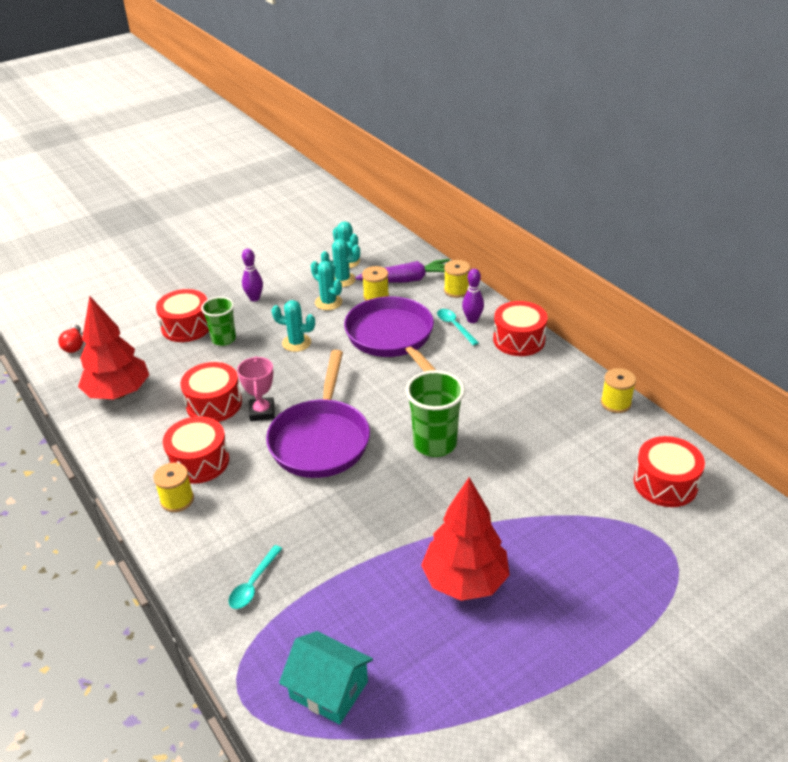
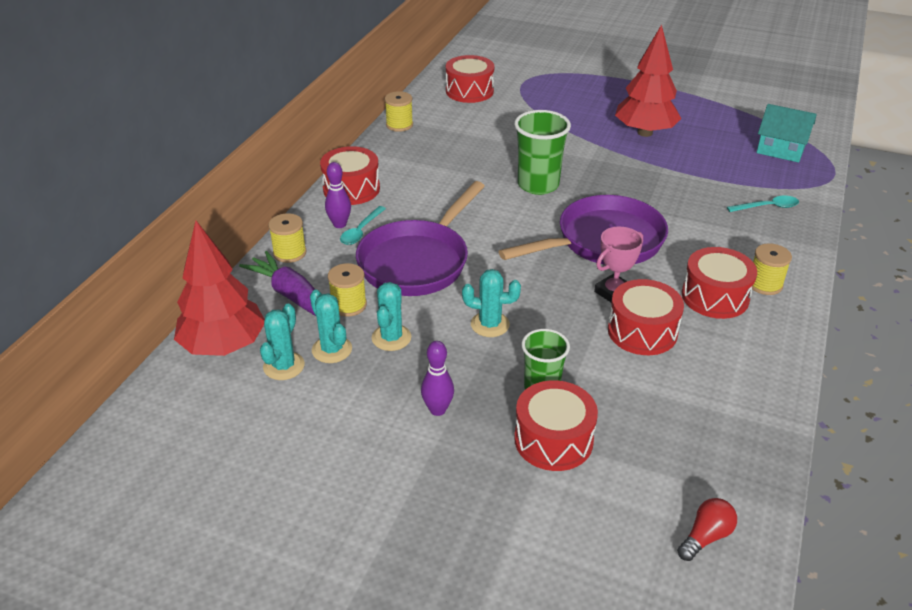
camera: 125 degrees left, 0 degrees up
(119, 393) = (717, 418): red tree -> red tree (224, 346)
(296, 343) = (490, 324): turquoise cactus -> turquoise cactus turned 60 degrees counterclockwise
(329, 689) = (781, 149): turquoise house -> turquoise house turned 60 degrees counterclockwise

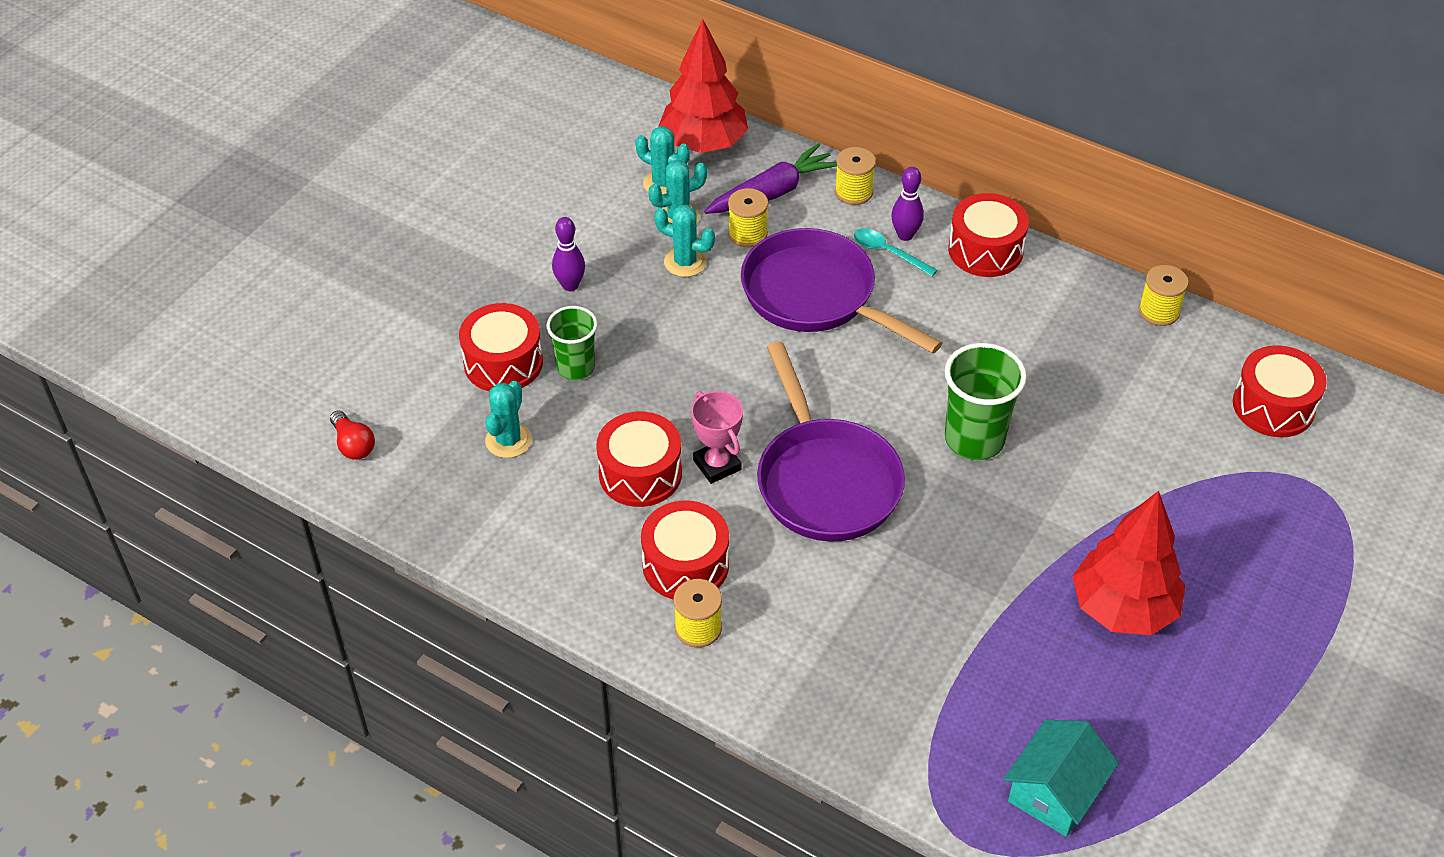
camera: 100 degrees right, 10 degrees up
(490, 324) = (686, 342): turquoise cactus -> turquoise cactus (508, 440)
(767, 207) = (879, 702): turquoise spoon -> none

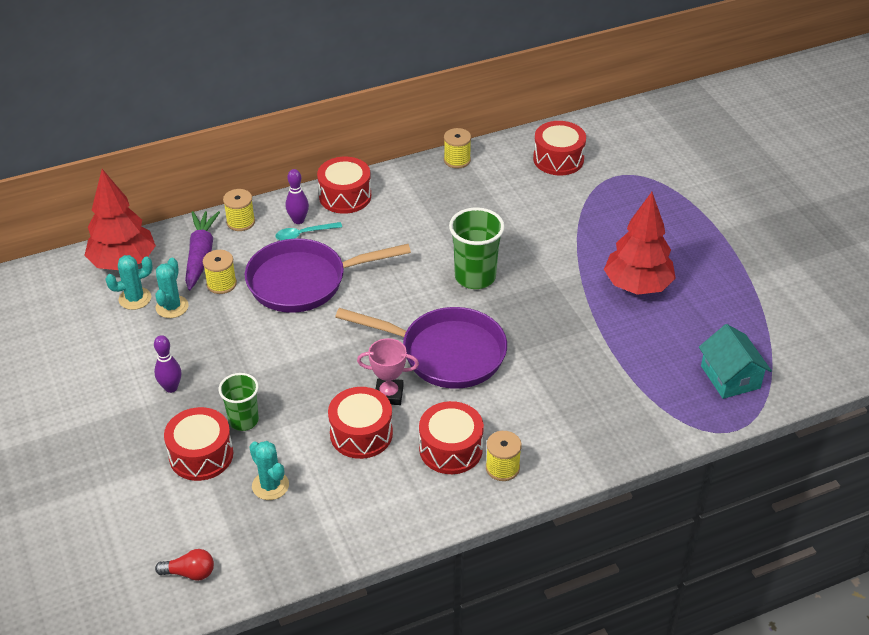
camera: 55 degrees left, 5 degrees down
(685, 262) = (213, 323): turquoise cactus -> none

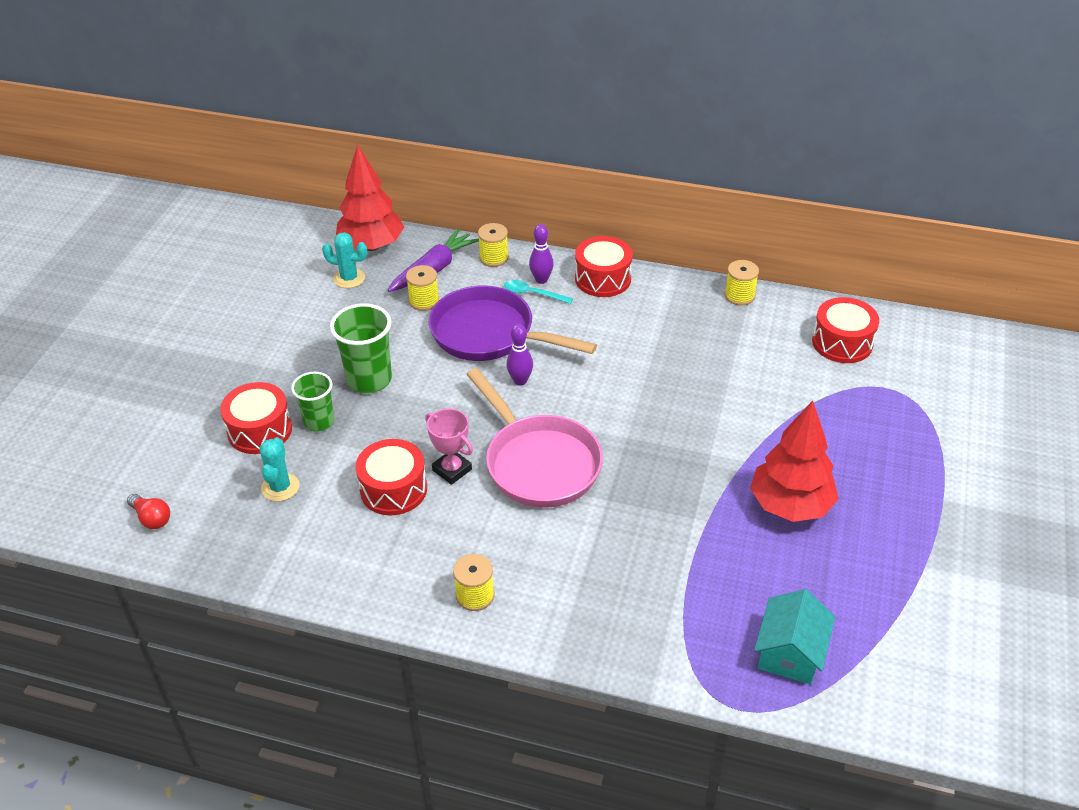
camera: 40 degrees right, 0 degrees up
(171, 388) = (297, 363): purple bowling pin -> purple bowling pin (520, 381)
(172, 307) = (368, 299): turquoise cactus -> none
(445, 353) = (539, 463): purple pan -> pink pan
(451, 449) = (450, 549): red drum -> none
(475, 277) = (640, 410): green cup -> green cup (369, 380)

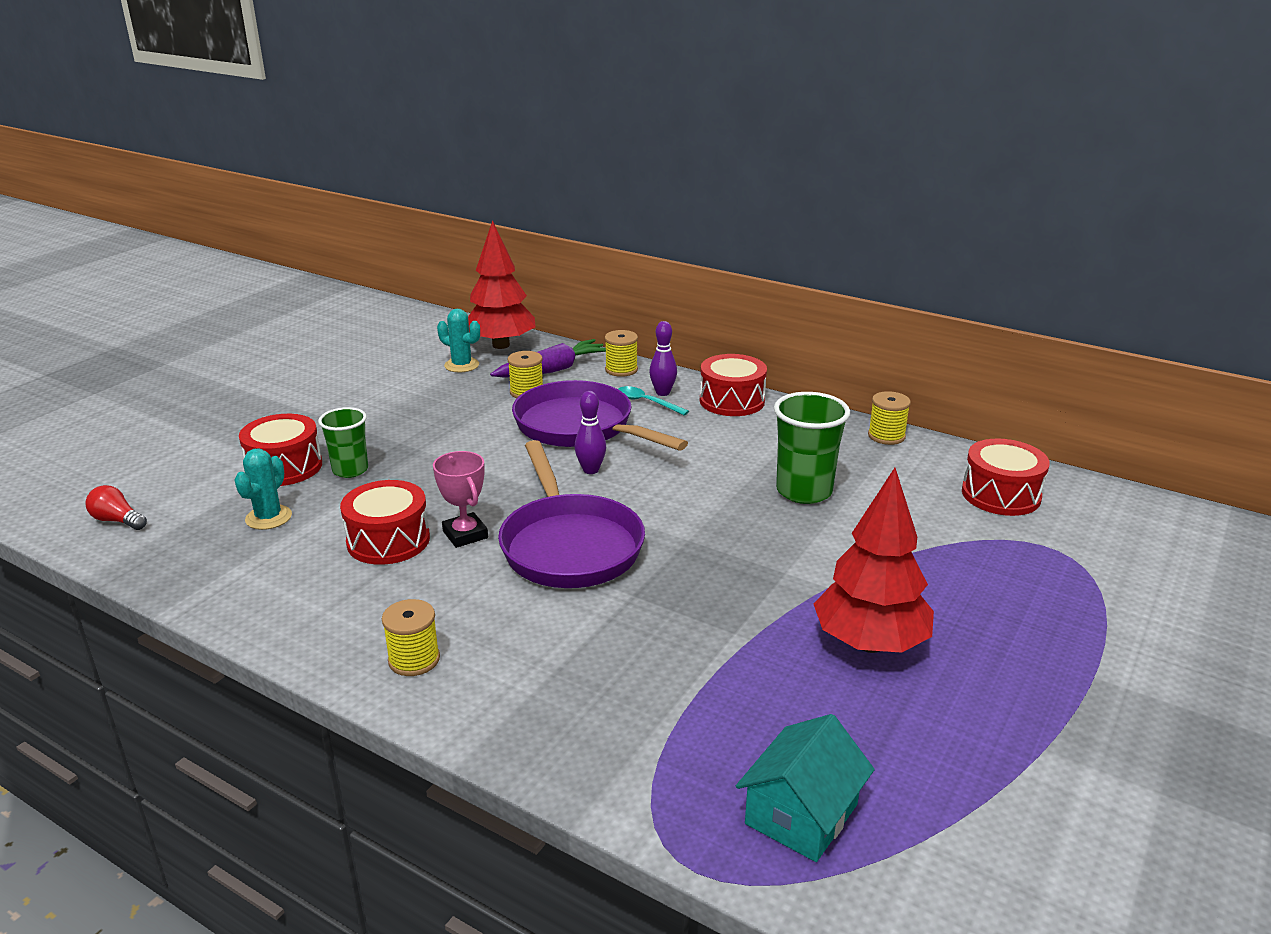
camera: 15 degrees right, 15 degrees down
(151, 518) = (117, 520): red light bulb -> red light bulb turned 150 degrees clockwise
(369, 380) = (427, 444): green cup -> green cup (804, 491)
(539, 463) = (569, 545): pink pan -> purple pan

